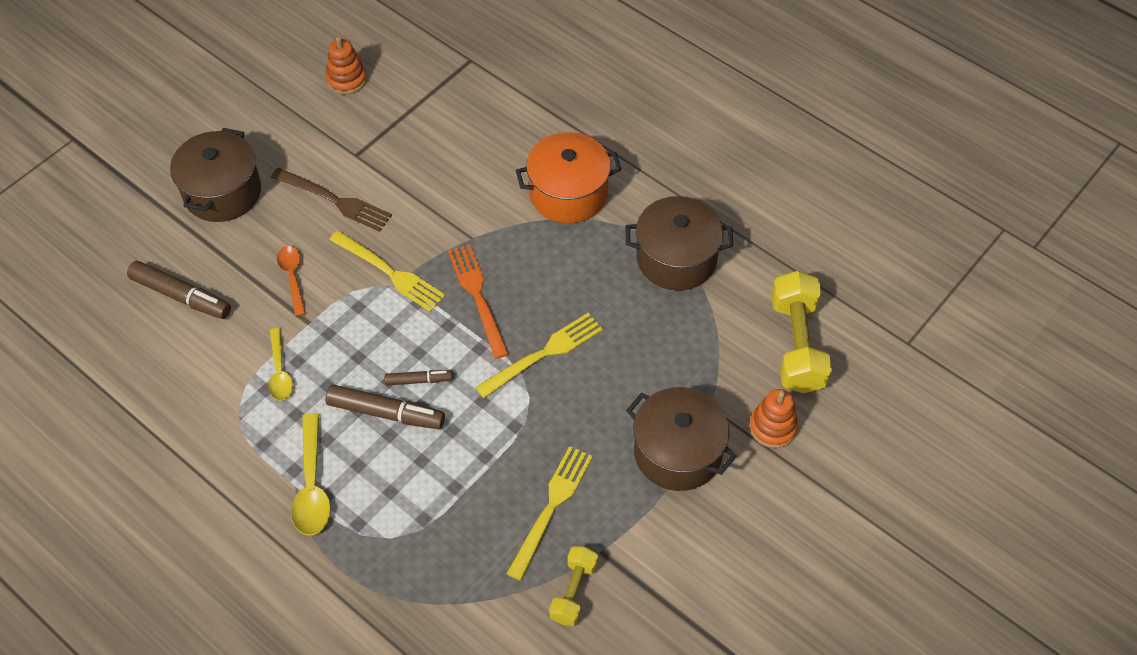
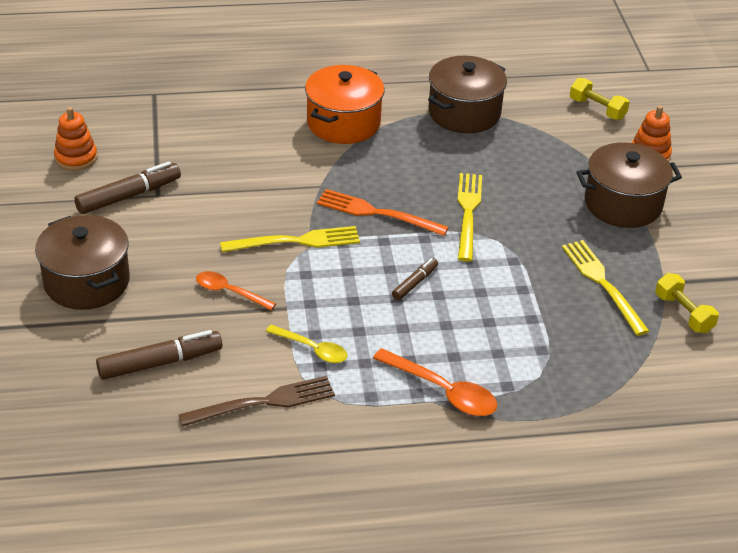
camera: 50 degrees left, 15 degrees down
(312, 485) = (442, 391): yellow spoon -> orange spoon
(336, 201) = (187, 229): brown fork -> brown fork (265, 402)
(386, 413) = (423, 315): brown marker -> brown marker (129, 196)
(796, 345) = (597, 109): yellow dumbbell -> yellow dumbbell, size x0.58

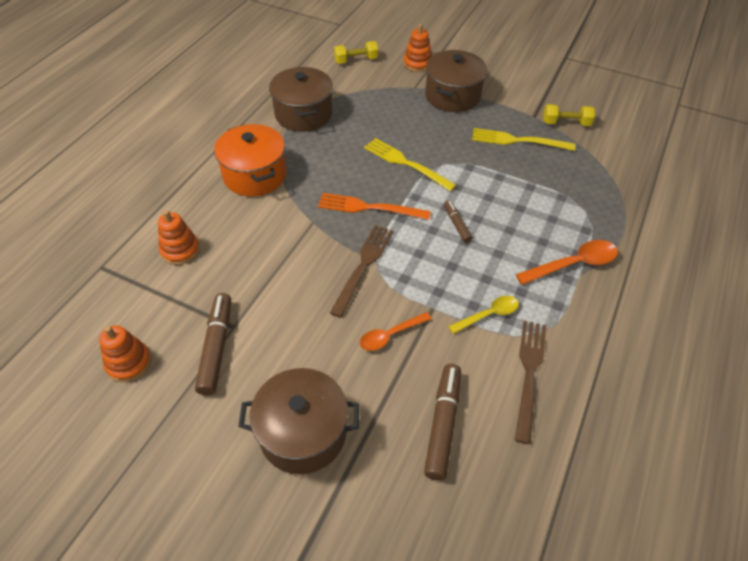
camera: 55 degrees left, 10 degrees up
(210, 125) = (180, 250): none -> orange stacking toy
(297, 241) = (363, 265): yellow fork -> brown fork
(375, 213) = (368, 207): orange fork -> orange fork turned 45 degrees clockwise

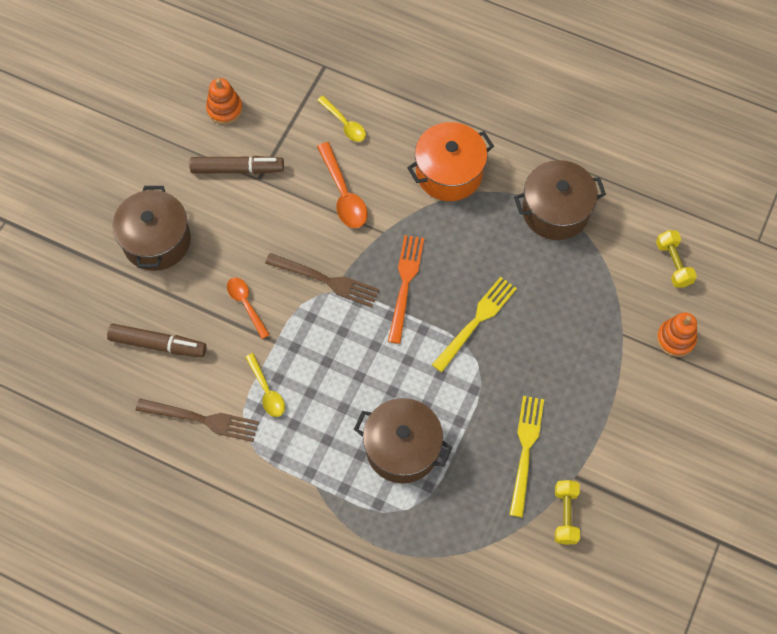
camera: 90 degrees right, 15 degrees up
(180, 250) = (344, 123): orange stacking toy -> yellow spoon
(452, 96) = (609, 379): brown pot -> brown pot (402, 448)
(456, 224) = (383, 370): brown marker -> none
(573, 264) = (329, 481): orange spoon -> orange spoon (343, 194)

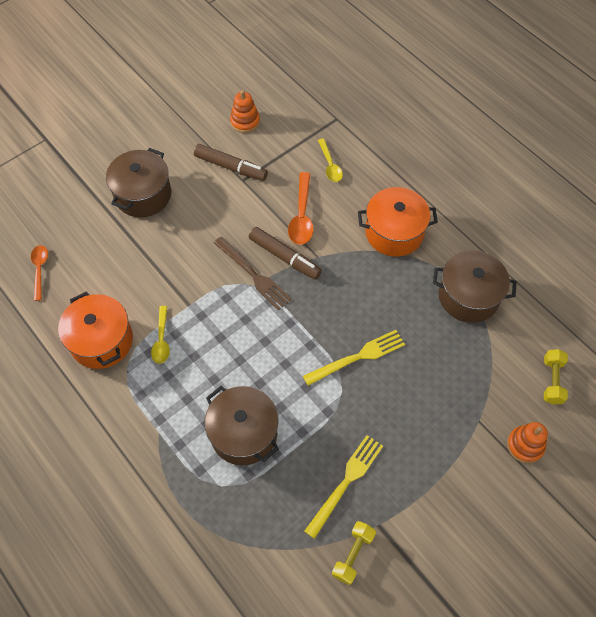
camera: 25 degrees right, 5 degrees down
(158, 344) = (101, 270): brown marker -> brown marker (285, 257)
(203, 419) = (101, 341): brown fork -> orange pot
(246, 304) = (182, 268): orange spoon -> orange spoon (40, 270)
(405, 283) = (315, 303): orange fork -> none

